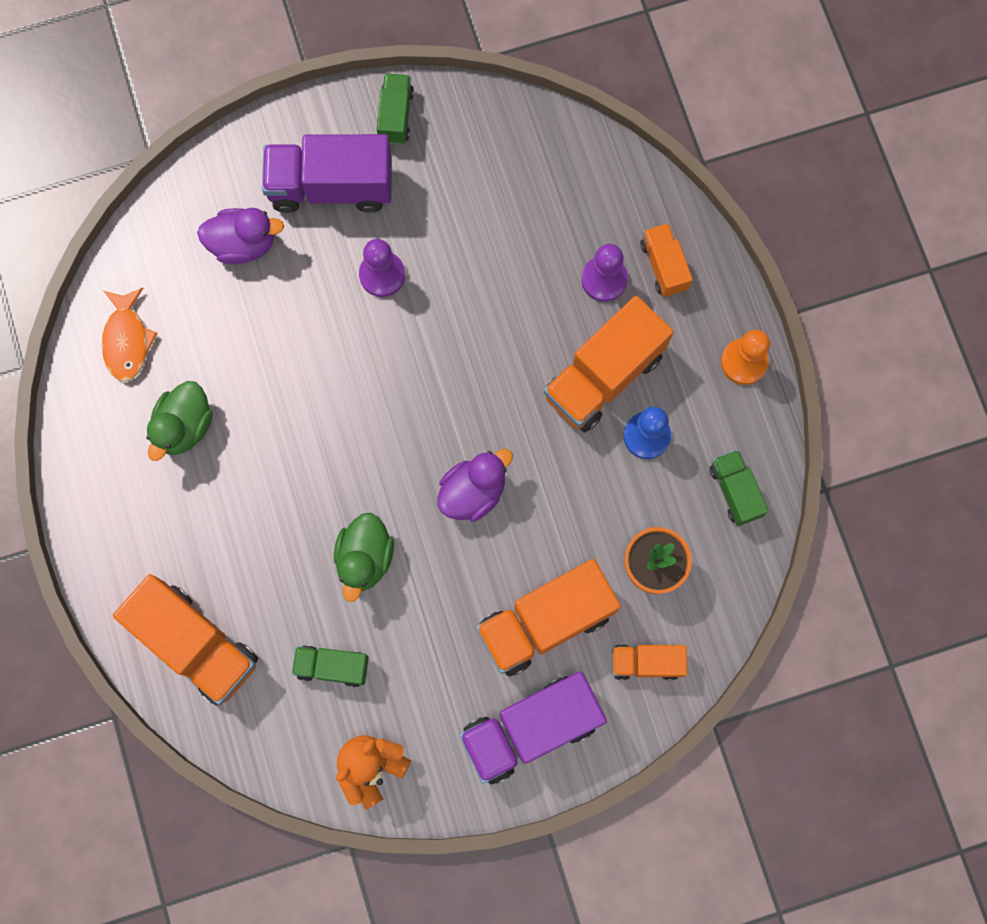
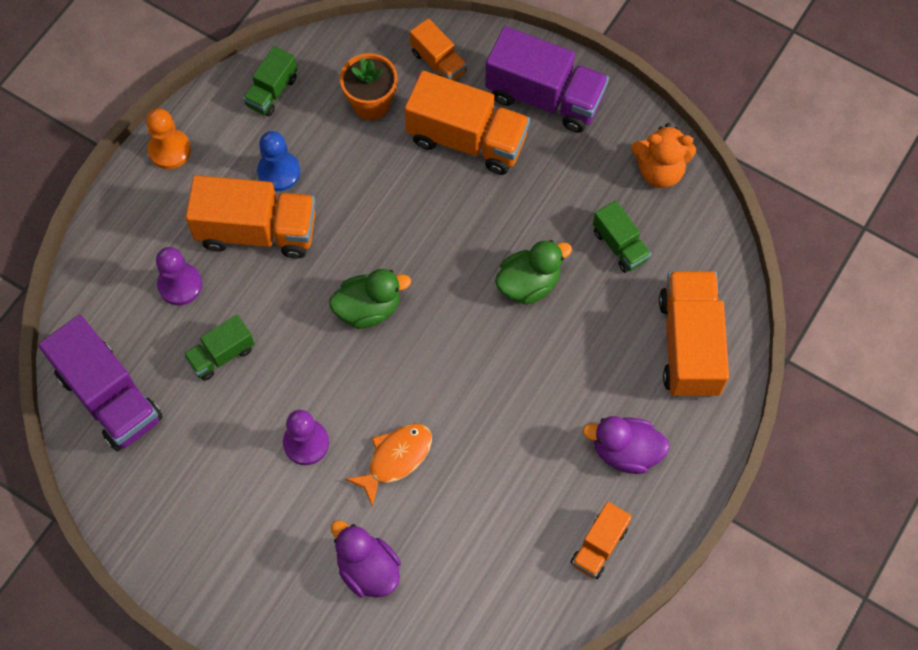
camera: 130 degrees left, 10 degrees down
(127, 340) = (521, 590): orange fish -> orange fish (395, 459)
(184, 426) = (548, 487): green duck -> green duck (368, 308)
(331, 186) = (263, 541): purple truck -> purple truck (109, 397)
(395, 116) = (161, 542): green truck -> green truck (221, 355)
(473, 492) = (418, 251): purple duck -> purple duck (625, 451)
(664, 266) = (135, 253): orange truck -> orange truck (599, 546)

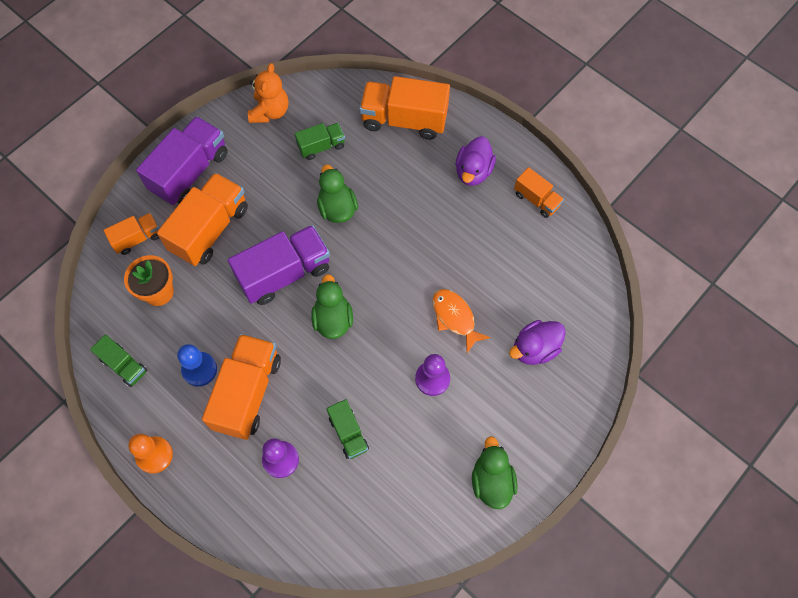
camera: 80 degrees left, 0 degrees up
(109, 397) = (367, 527): purple truck -> purple truck (284, 273)
(181, 535) = (491, 481): none -> green duck

